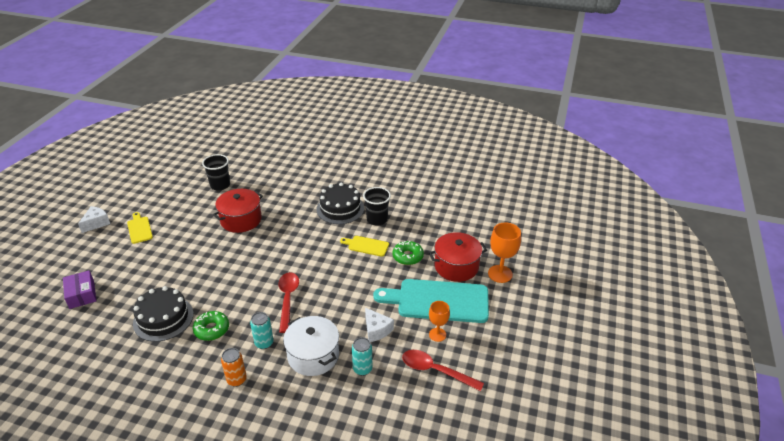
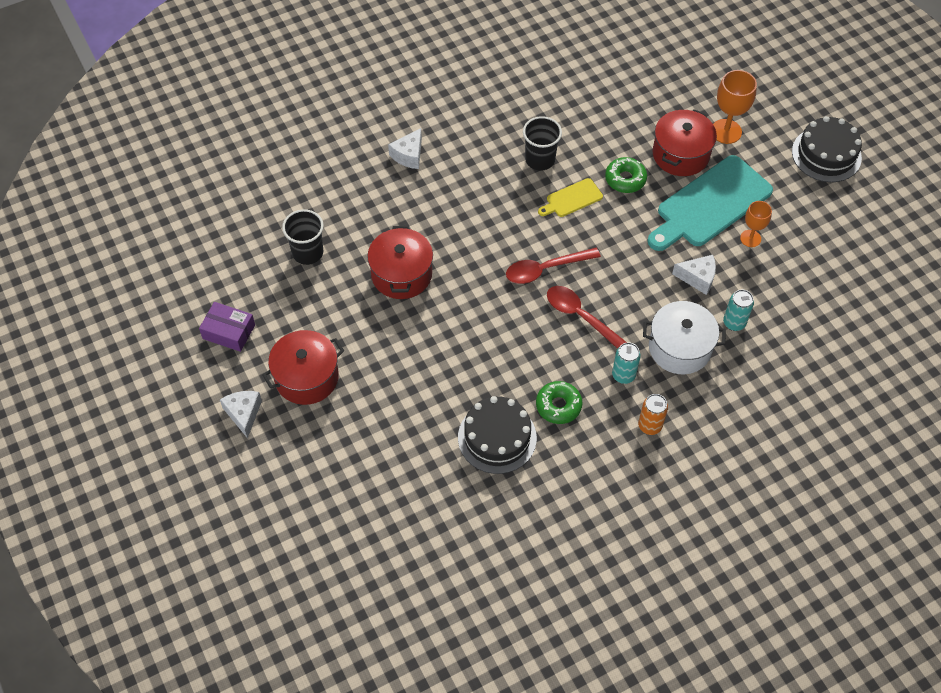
camera: 45 degrees left, 20 degrees up
(81, 294) = (374, 492): purple box -> purple box (229, 332)
(139, 229) = (306, 377): yellow cutting board -> red pot
(320, 179) = (408, 155): none -> white cheese
(340, 208) = (485, 176): black cake -> black cake (826, 154)
(435, 370) = (789, 273): red spoon -> red spoon (545, 269)

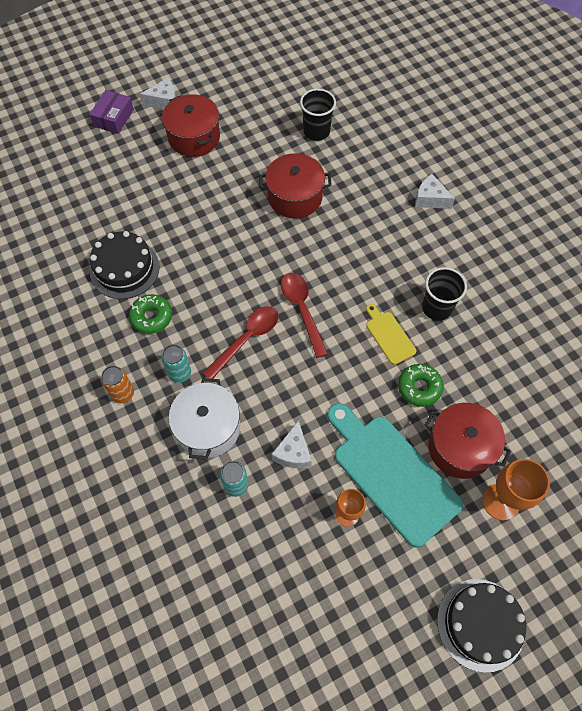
camera: 90 degrees right, 5 degrees up
(229, 332) = (239, 87): purple box -> purple box (113, 118)

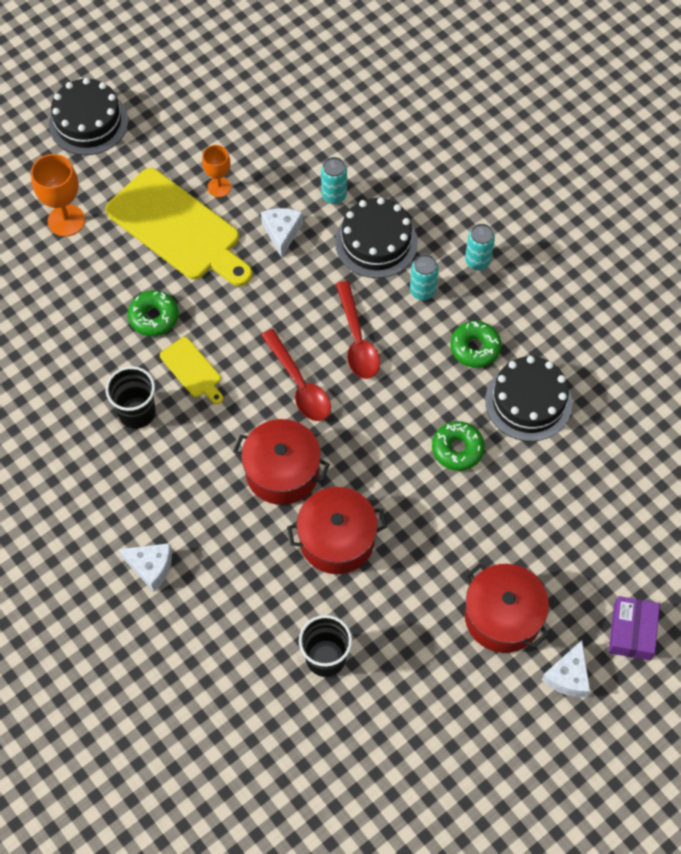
camera: 170 degrees right, 0 degrees up
(123, 394) = (477, 261): orange can -> turquoise can
(164, 101) = (568, 676): white cheese -> white cheese turned 45 degrees counterclockwise
(190, 243) = (457, 449): none -> green donut
(208, 428) = (376, 242): white pot -> black cake
(247, 339) = (357, 340): red spoon -> red spoon turned 45 degrees counterclockwise
(392, 474) = (177, 228): turquoise cutting board -> yellow cutting board
(460, 447) = (107, 263): red pot -> red pot (282, 472)

